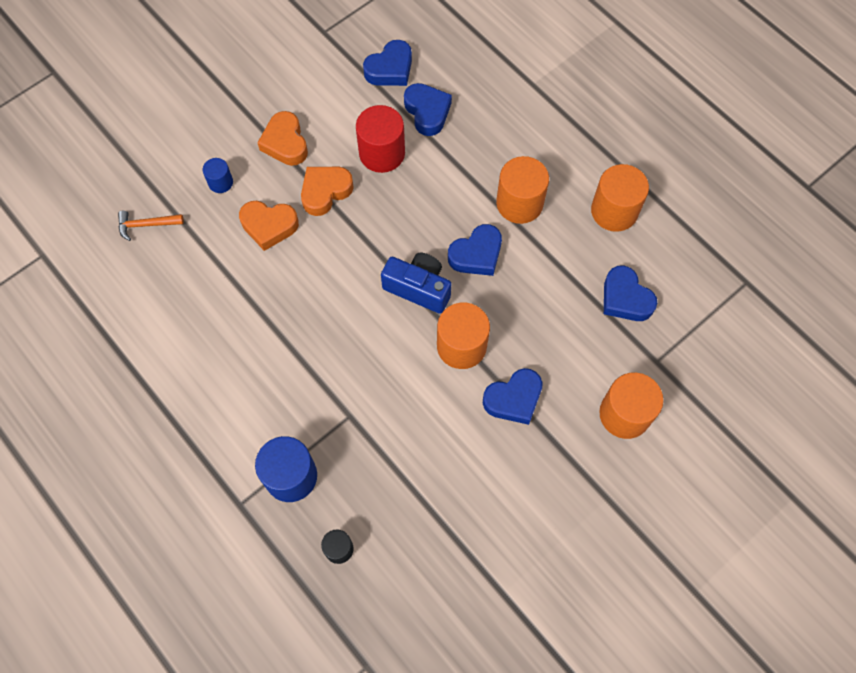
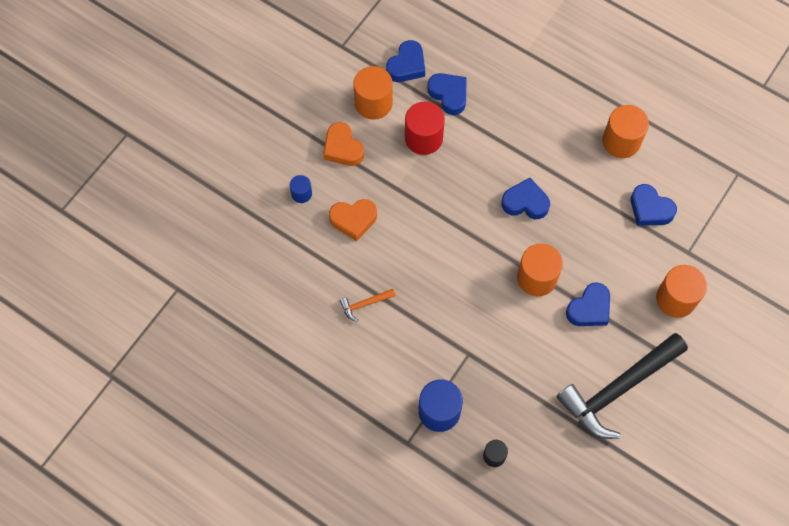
camera: 15 degrees left, 0 degrees up
(146, 225) = (254, 243): orange hammer -> orange hammer (365, 304)
(325, 192) = (389, 181): orange heart -> none
(418, 288) = (489, 240): blue camera -> none
(476, 254) = (525, 202): blue heart -> blue heart turned 120 degrees counterclockwise
(518, 507) = (618, 389): none -> black hammer
(519, 203) = (546, 153): orange cylinder -> orange cylinder (373, 103)

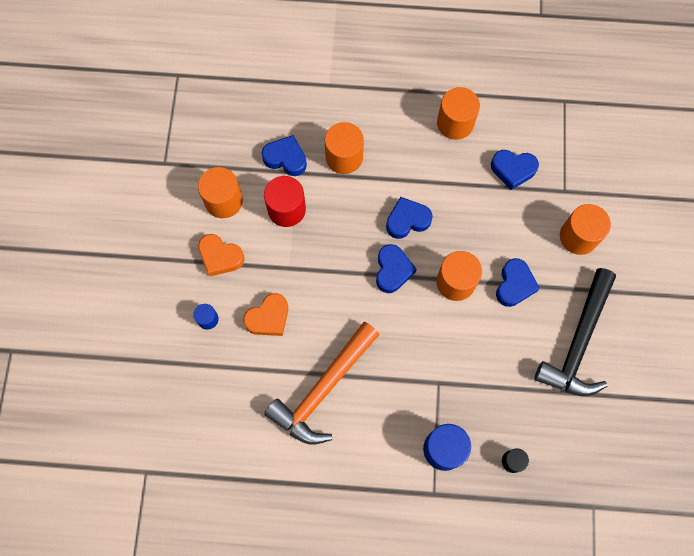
camera: 30 degrees left, 5 degrees up
(365, 304) = (323, 389): orange hammer -> orange hammer, size x2.46
(407, 65) = (233, 151): blue heart -> blue heart (392, 270)
(501, 120) = (344, 157): none -> orange cylinder

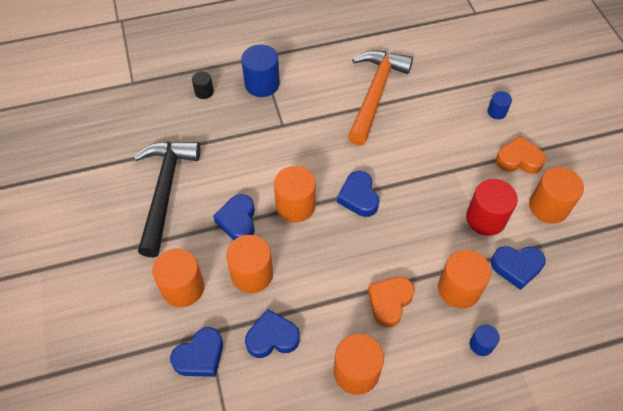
camera: 160 degrees right, 15 degrees down
(268, 318) = (448, 128): orange heart -> orange heart (389, 302)
(349, 110) = (481, 344): none -> blue cylinder
(407, 220) = (364, 246): blue heart -> blue heart (200, 356)
(515, 229) = (252, 274): none -> orange cylinder

